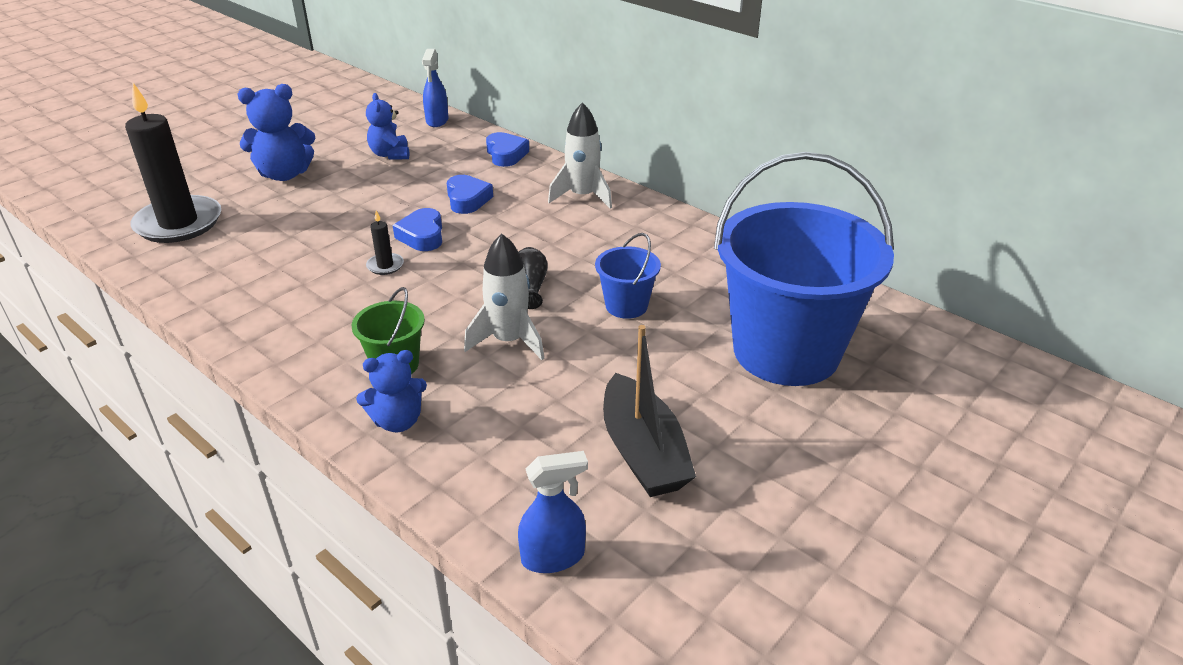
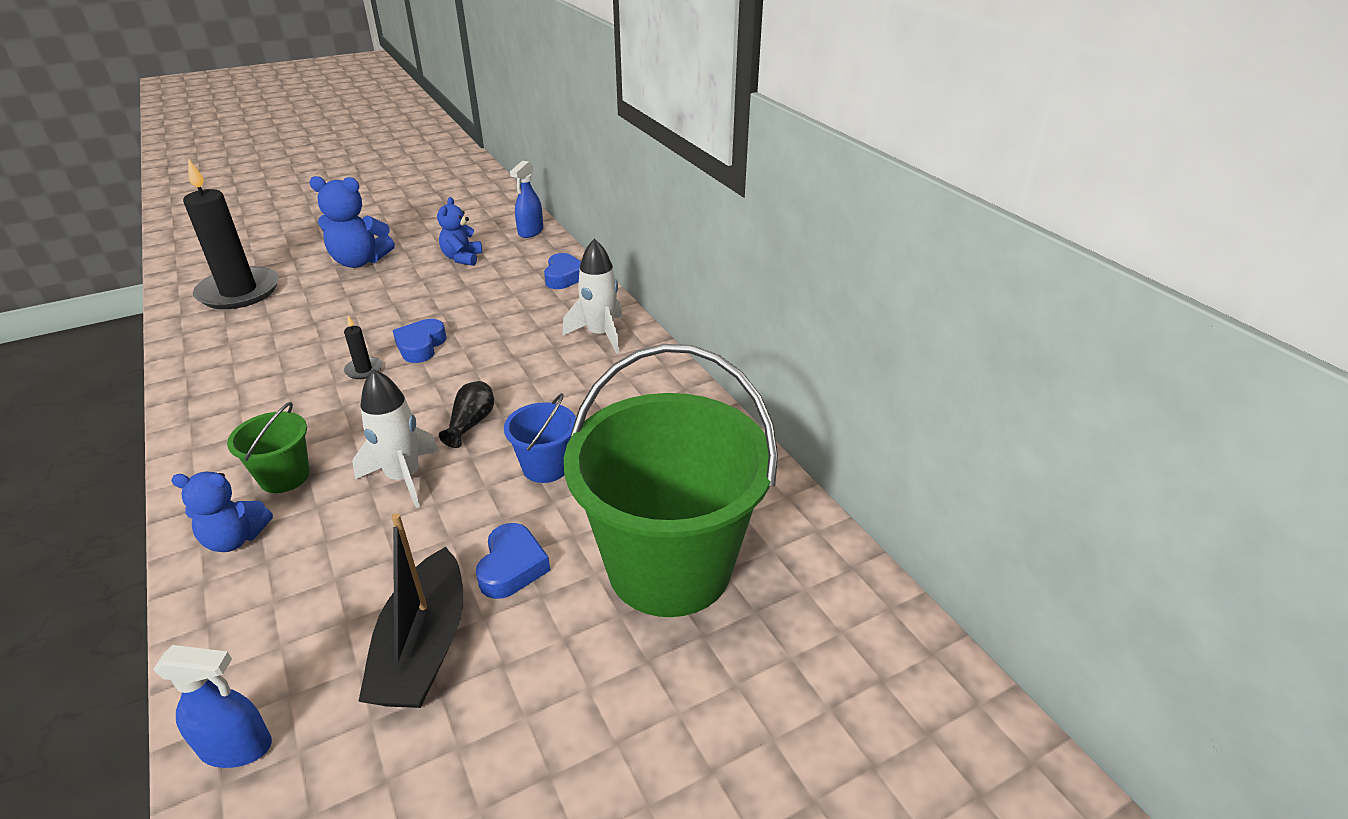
camera: 20 degrees right, 0 degrees up
(467, 199) = (491, 316): blue heart -> blue heart (512, 567)
(786, 351) = (669, 566): blue bucket -> green bucket

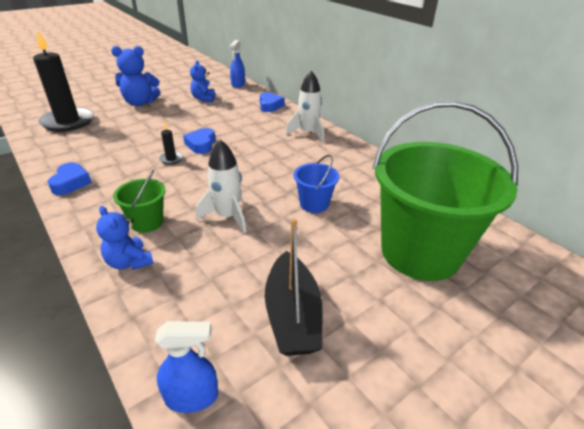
camera: 10 degrees left, 0 degrees up
(235, 539) = (129, 262): blue teddy bear -> blue teddy bear turned 60 degrees clockwise
(471, 423) = (255, 184): black vase -> none
(512, 567) = (324, 261): blue heart -> blue heart (71, 183)

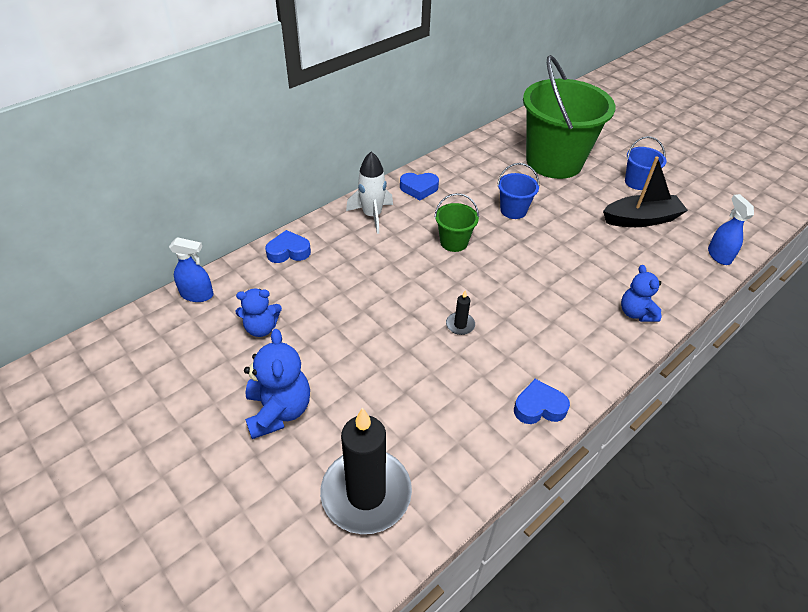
camera: 95 degrees left, 10 degrees up
(129, 262) = (636, 313): blue teddy bear -> blue teddy bear turned 120 degrees clockwise
(147, 222) = (582, 315): green bucket -> green bucket (454, 242)
(201, 144) = (417, 304): blue heart -> blue heart (419, 189)
(227, 216) = (552, 262): white rocket -> none
(388, 338) = (637, 182): none -> blue bucket

